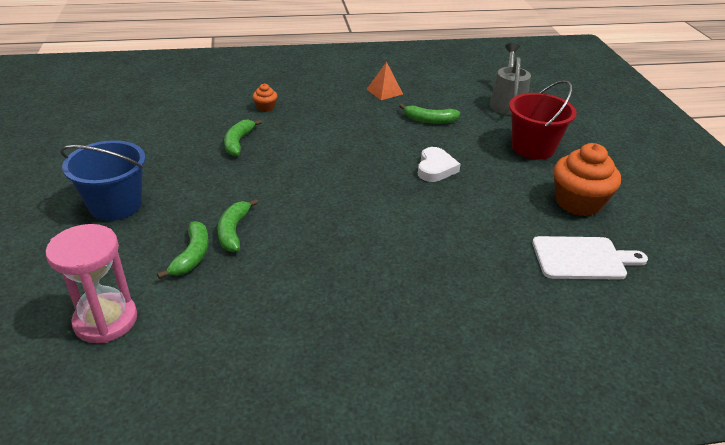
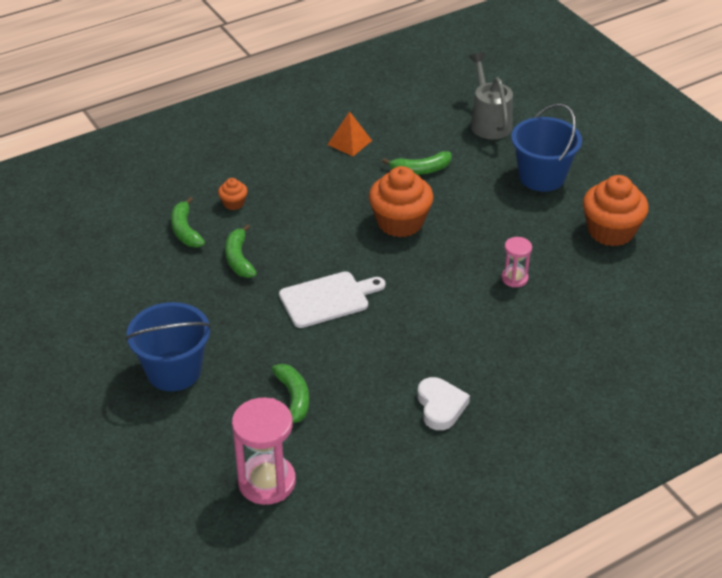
camera: 20 degrees left, 5 degrees up
(233, 231) = (312, 362): green banana -> green banana (185, 230)
(387, 150) = (400, 222): none -> orange cupcake
(435, 168) = (460, 231): white heart -> white heart (440, 406)
(463, 215) = (514, 278): none -> pink hourglass
(533, 148) = (541, 177): red bucket -> blue bucket
(582, 258) = (637, 291): white cutting board -> white cutting board (327, 299)

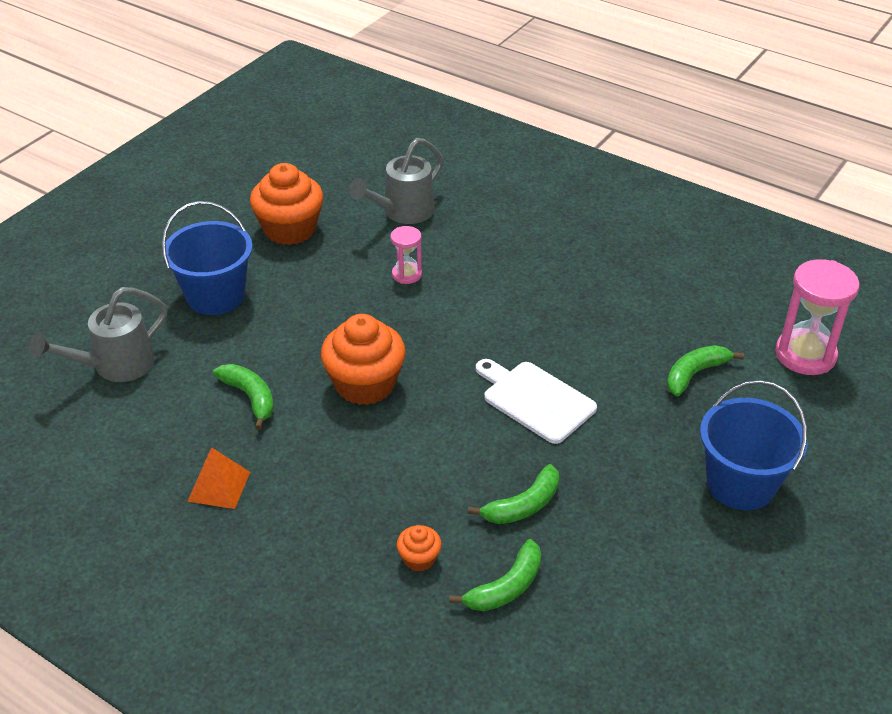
camera: 115 degrees left, 0 degrees up
(440, 406) = (619, 276): white heart -> none
(605, 301) = (403, 212): none -> grey watering can

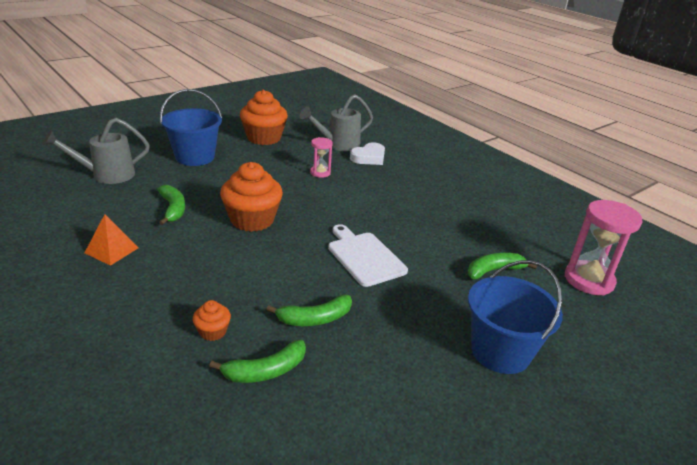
camera: 15 degrees right, 10 degrees down
(458, 226) = (369, 157): none -> white heart

